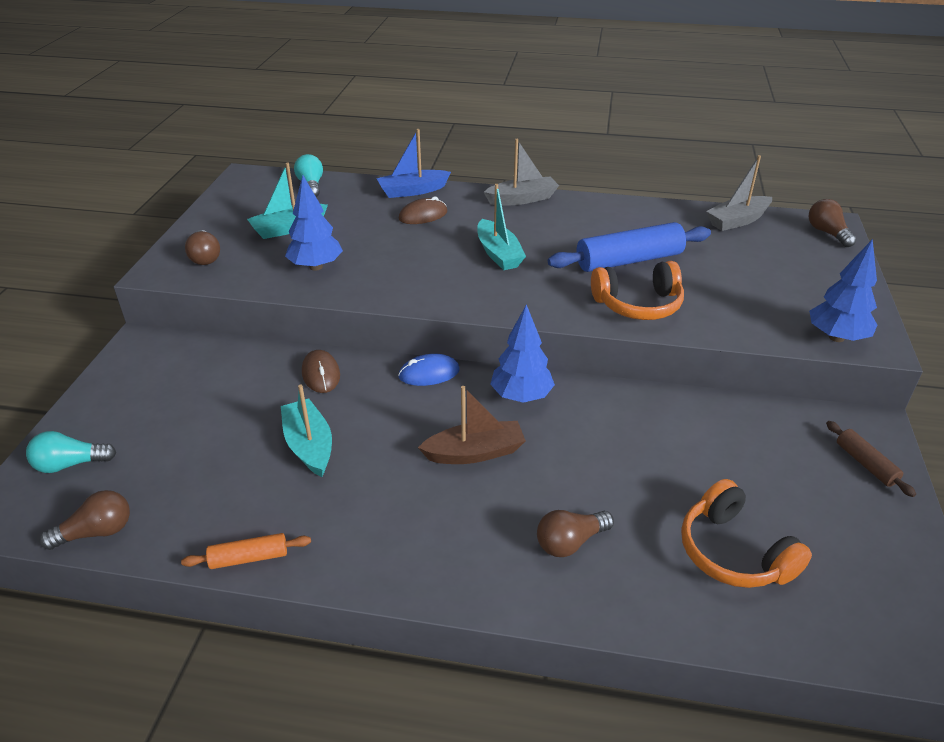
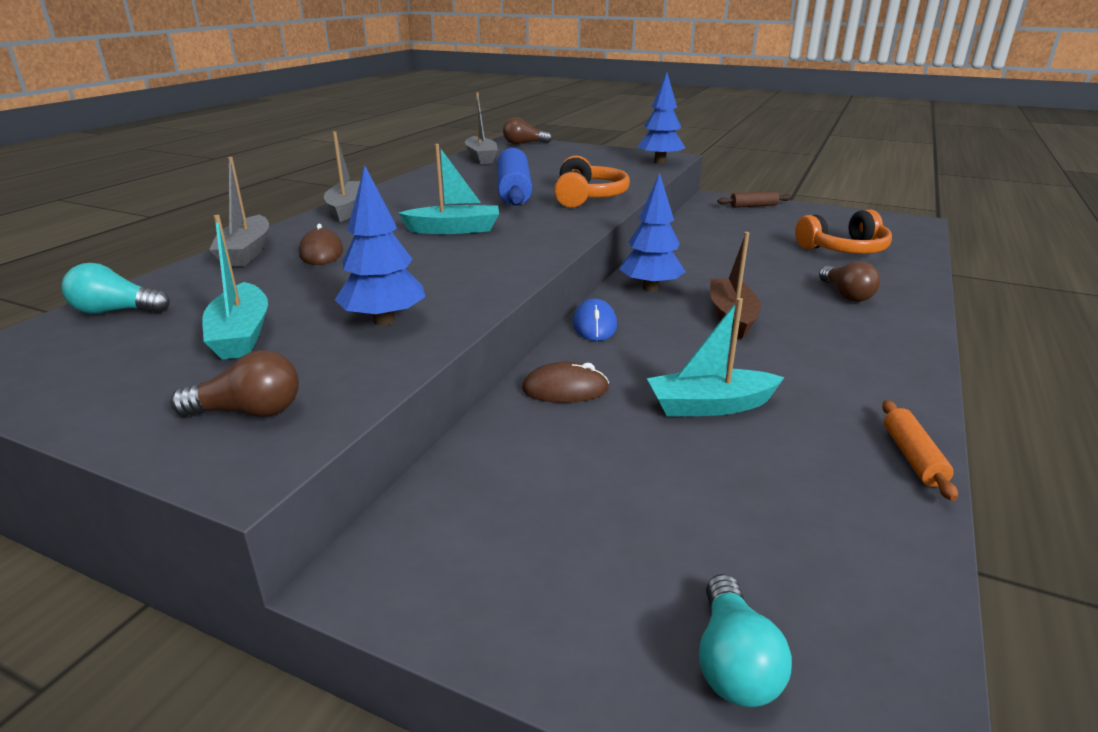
camera: 75 degrees left, 10 degrees down
(96, 532) = (903, 609): brown light bulb -> none
(412, 191) = (246, 252): blue boat -> grey boat

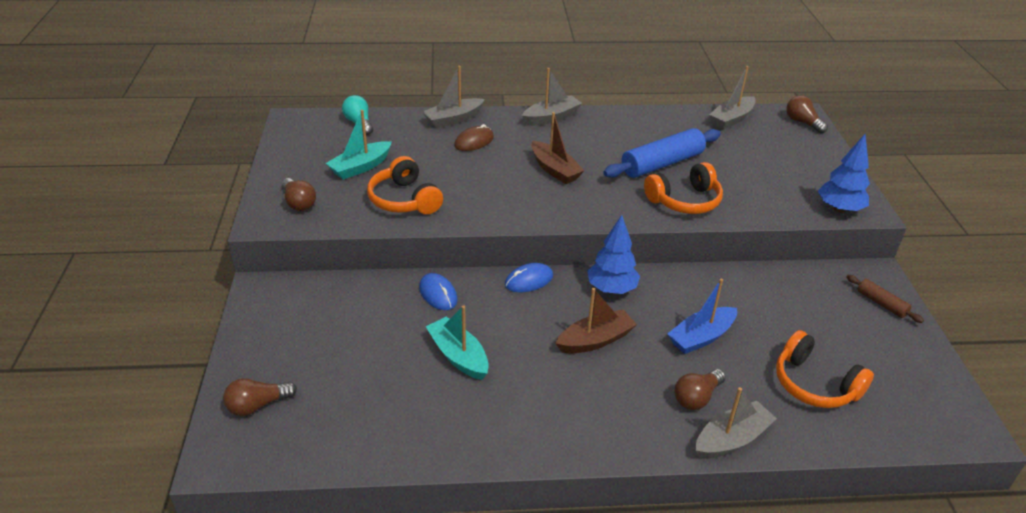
camera: 60 degrees right, 10 degrees up
(384, 321) = (404, 200): blue tree -> orange headphones
(454, 229) = (554, 170): turquoise boat -> brown boat
(565, 389) = (438, 294): brown mouse -> blue mouse
(733, 662) = (258, 405): turquoise light bulb -> brown light bulb
(757, 271) = (701, 337): none -> blue boat
(910, 296) = (731, 439): none -> grey boat
(913, 457) = (455, 454): orange rolling pin -> none

